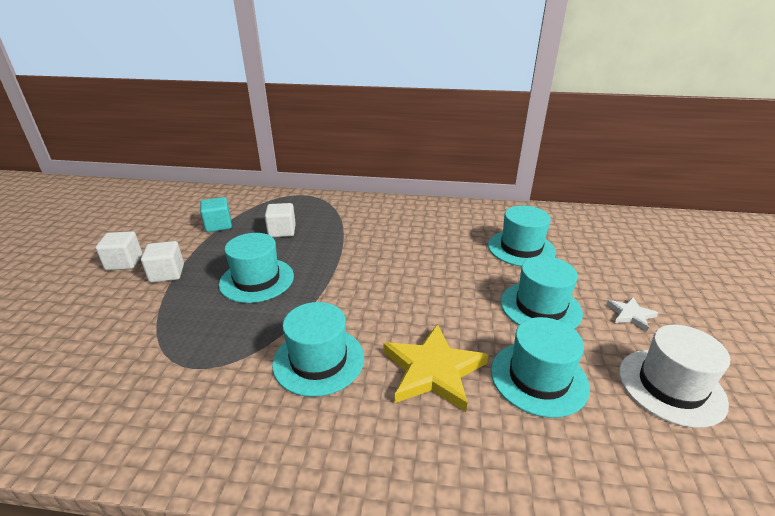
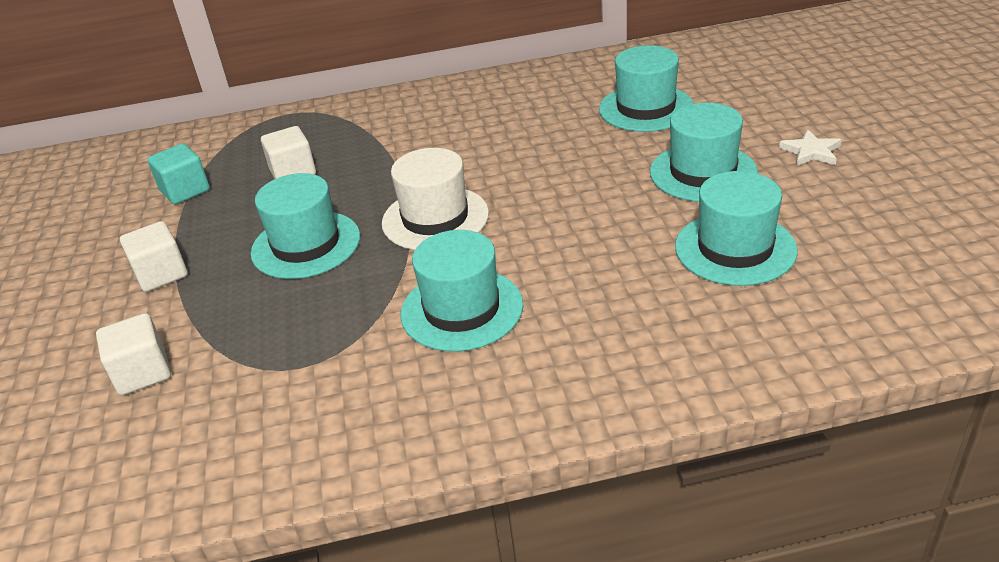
camera: 15 degrees left, 5 degrees up
(124, 262) = (77, 279): white cube -> white cube (142, 373)
(433, 370) = (610, 277): yellow star -> none
(671, 386) = (879, 214): white hat -> white hat (435, 218)

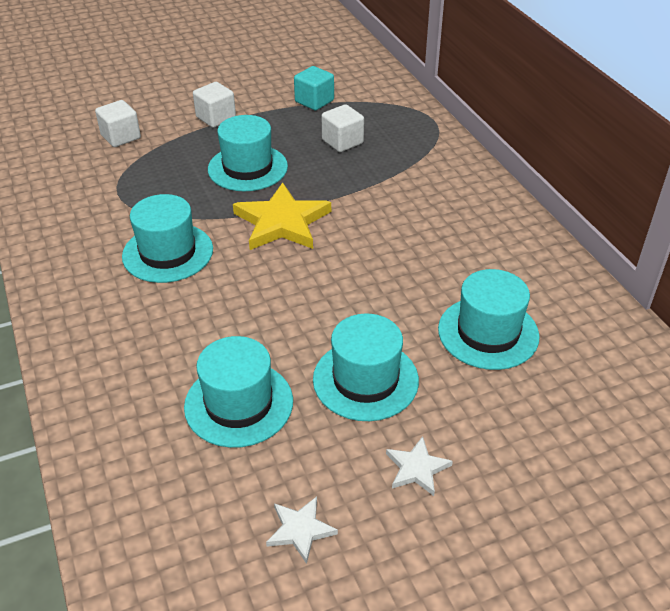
camera: 75 degrees right, 5 degrees up
(435, 218) = (282, 222): white hat -> yellow star
(891, 212) = (300, 530): none -> white star

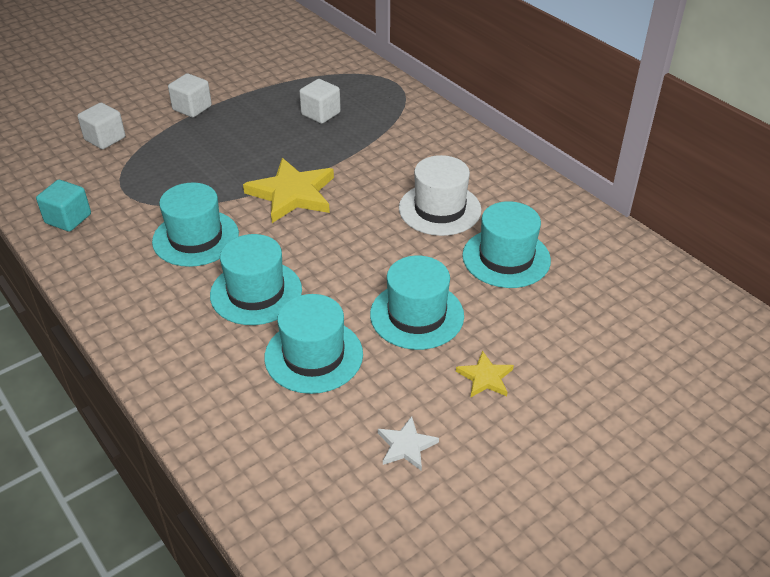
camera: 15 degrees left, 0 degrees up
(247, 168) = (241, 150): turquoise hat -> turquoise hat (256, 292)
(314, 101) = (280, 80): turquoise cube -> turquoise cube (68, 219)
(417, 468) = (485, 377): white star -> yellow star
(432, 264) = (440, 209): none -> white hat

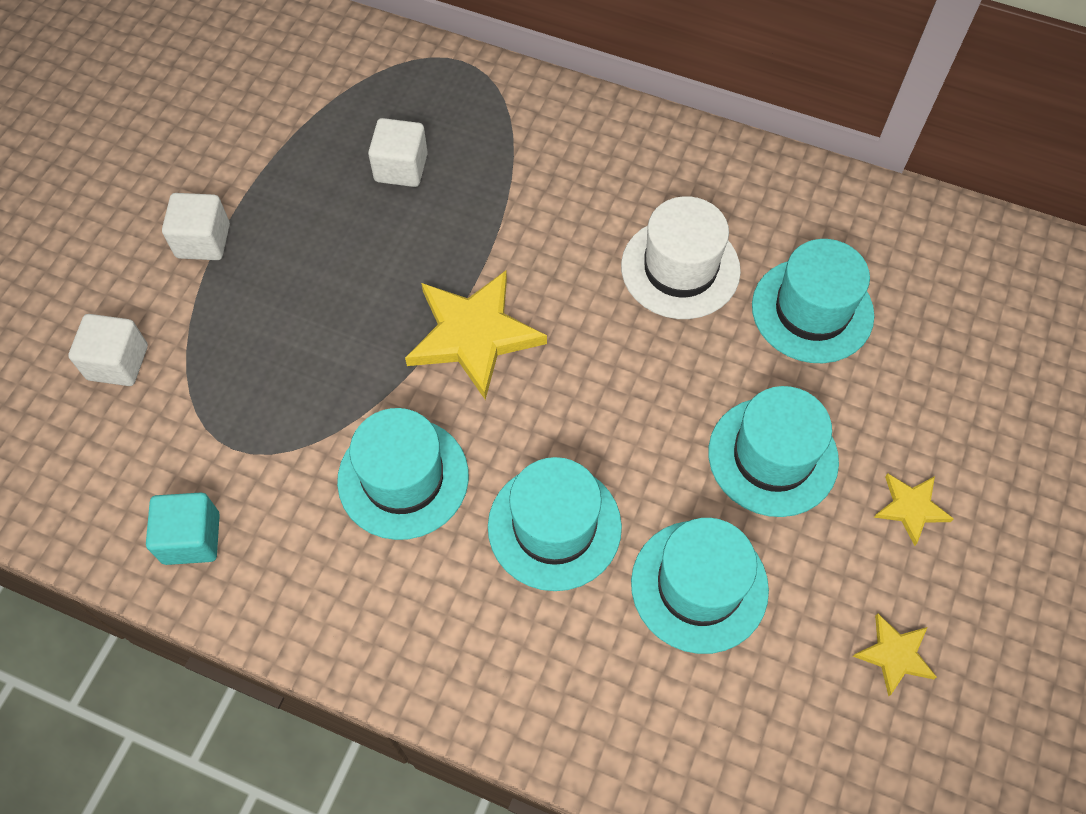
camera: 30 degrees left, 20 degrees up
(406, 446) = (894, 655): white star -> yellow star

